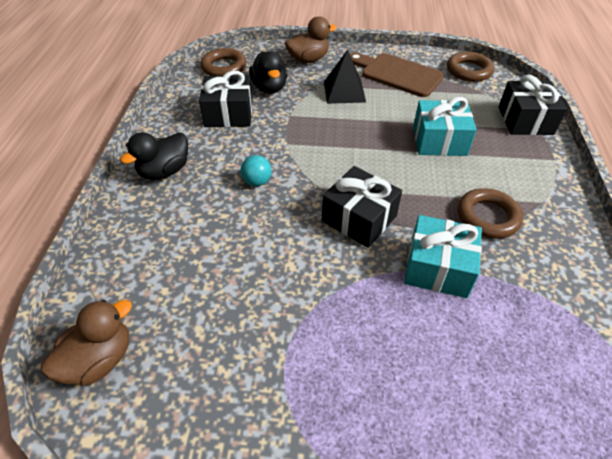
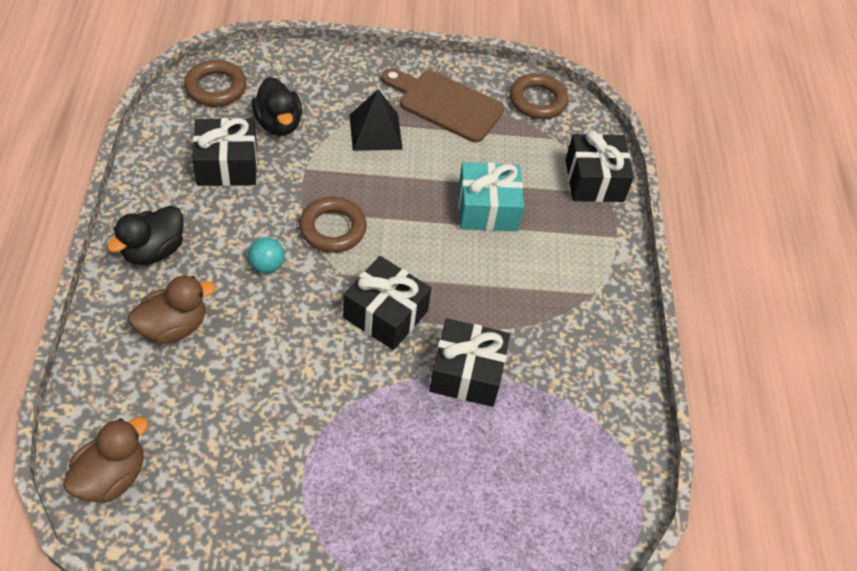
camera: 10 degrees left, 5 degrees up
(308, 59) = (329, 77): brown duck -> brown duck (173, 327)
(438, 268) = (467, 373): turquoise gift -> black gift
(487, 217) = (528, 312): brown ring -> brown ring (332, 228)

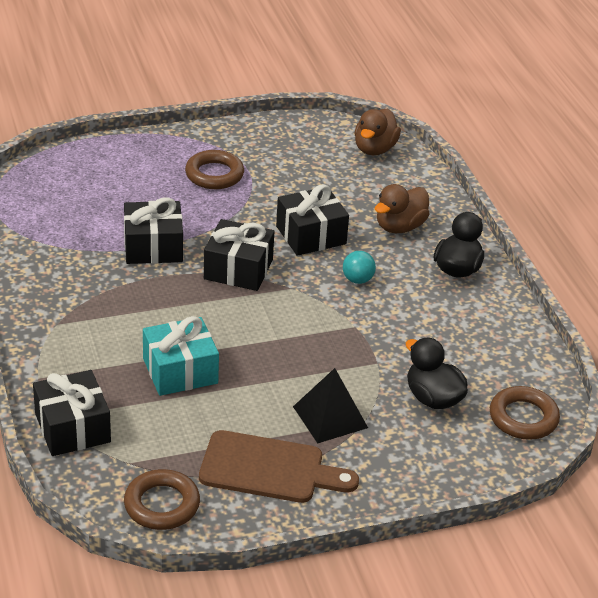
camera: 165 degrees right, 15 degrees down
(227, 165) = (452, 347): black gift -> black gift (311, 235)
(332, 228) = (319, 319): brown ring -> brown ring (214, 174)

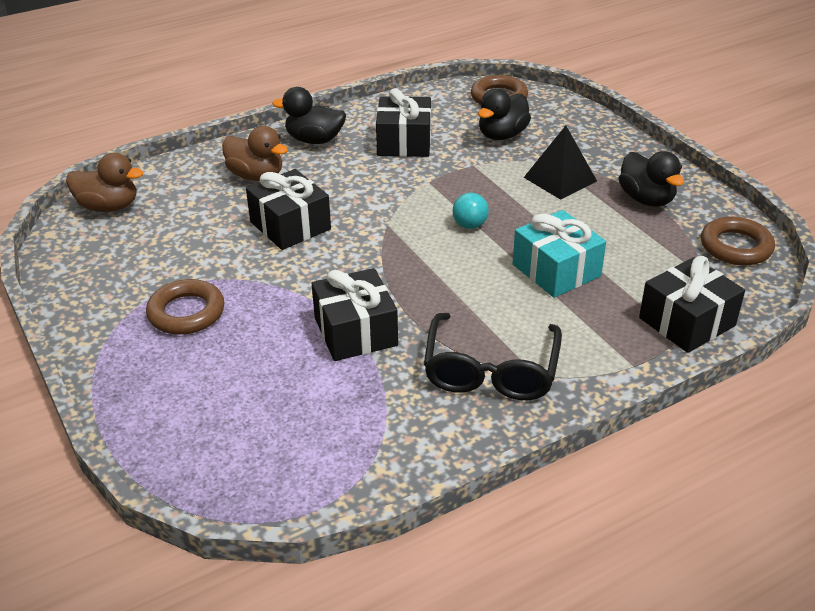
camera: 100 degrees left, 0 degrees up
(74, 303) = (491, 370): none -> black glasses
(238, 269) = (371, 262): black gift -> black gift (404, 142)
(269, 469) = (646, 199): brown cutting board -> black duck
(357, 280) = (355, 189): turquoise ball -> turquoise ball (469, 225)

